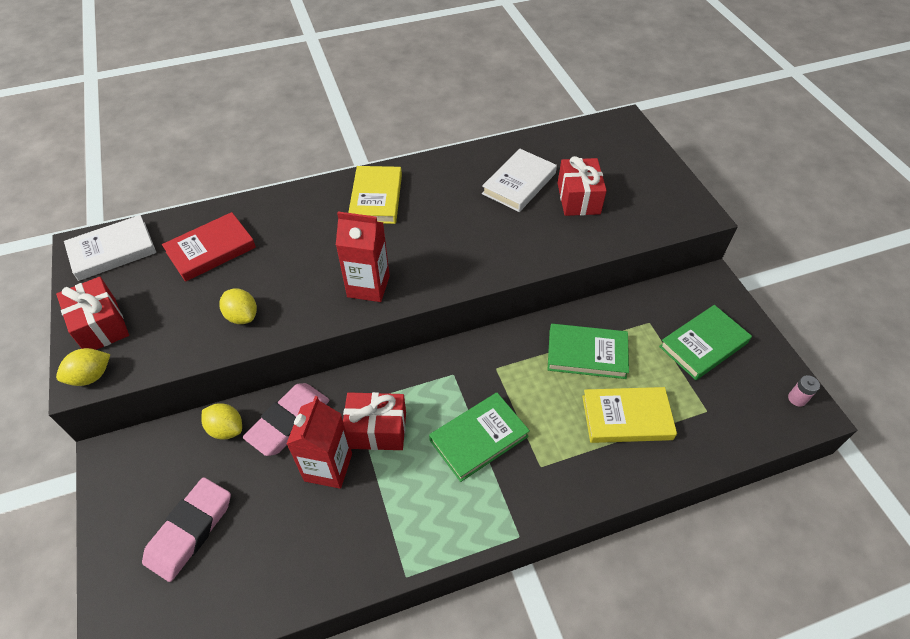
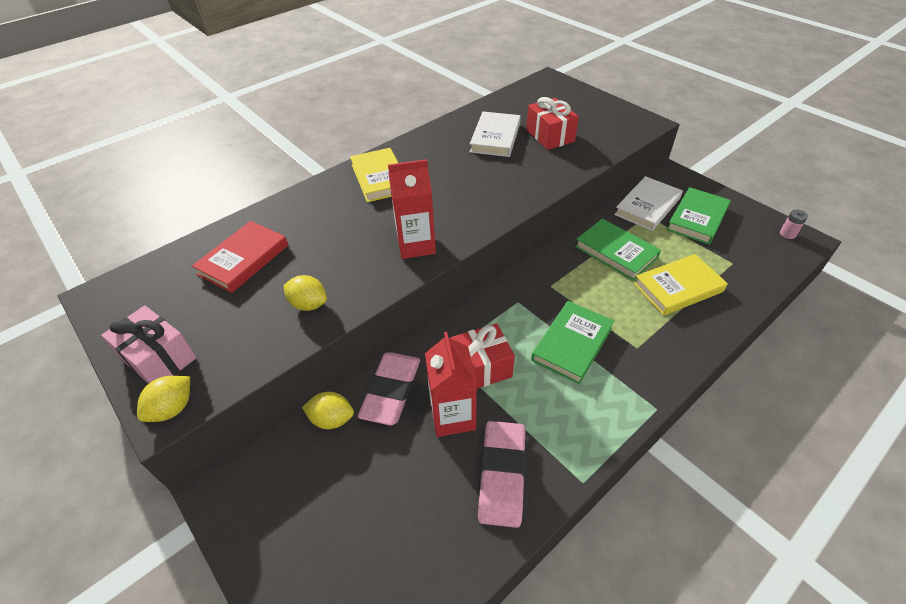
camera: 20 degrees left, 5 degrees down
(101, 325) = (159, 359): red gift -> pink gift
(113, 251) = (136, 290): white book -> white book (647, 206)
(190, 530) = (346, 527): pink eraser -> pink eraser (502, 475)
(587, 354) = (616, 252): green book -> green book turned 60 degrees clockwise

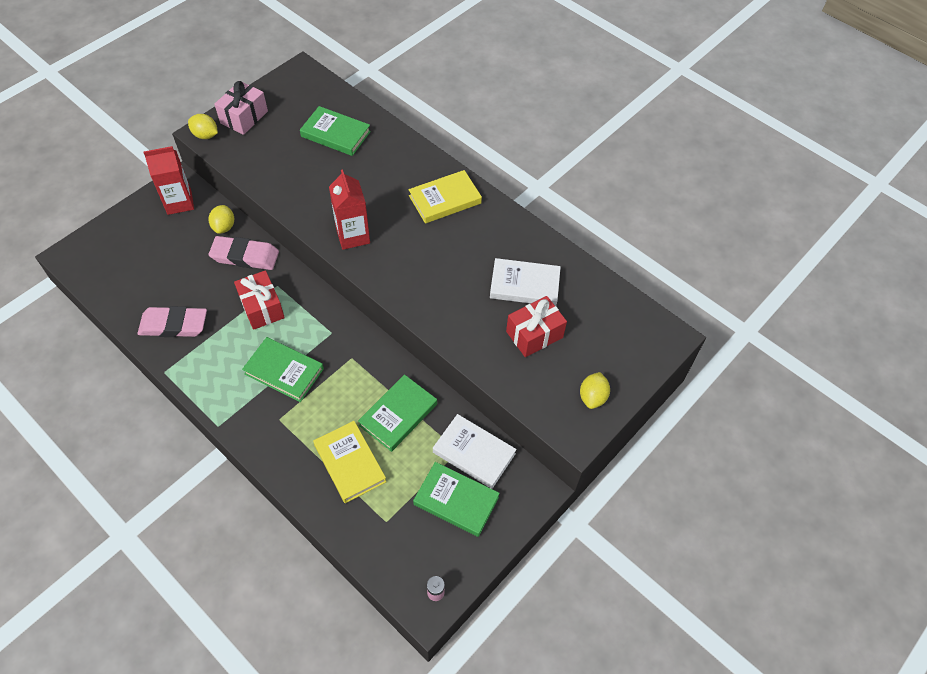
camera: 80 degrees right, 10 degrees up
(243, 260) = (335, 134): red book -> green book
(309, 304) = (288, 181): yellow lemon -> yellow lemon (592, 397)
(452, 416) = (221, 294): red carton -> red carton (179, 202)

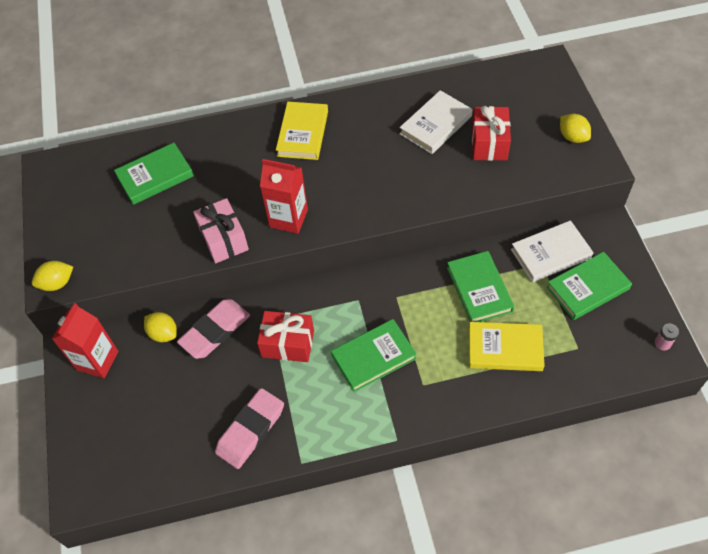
camera: 50 degrees left, 0 degrees up
(244, 117) = (64, 240): pink gift -> pink gift (223, 239)

